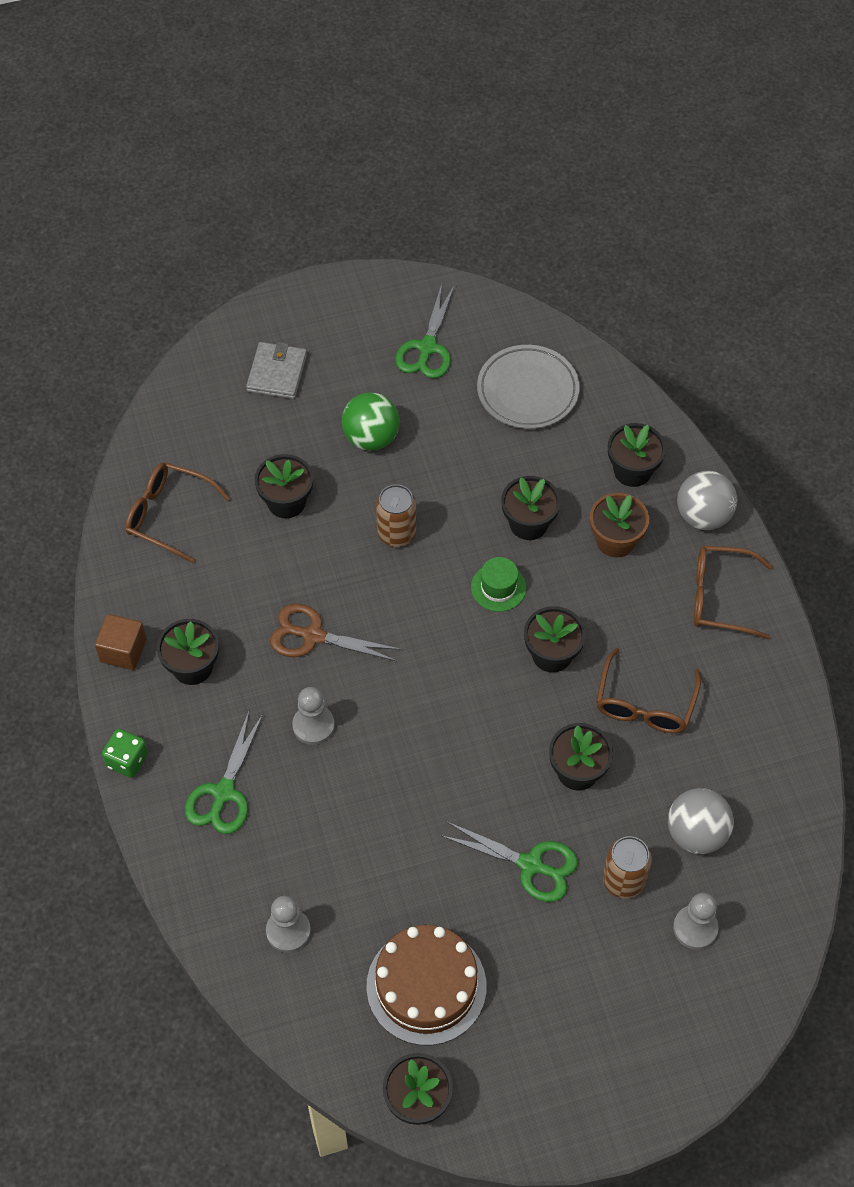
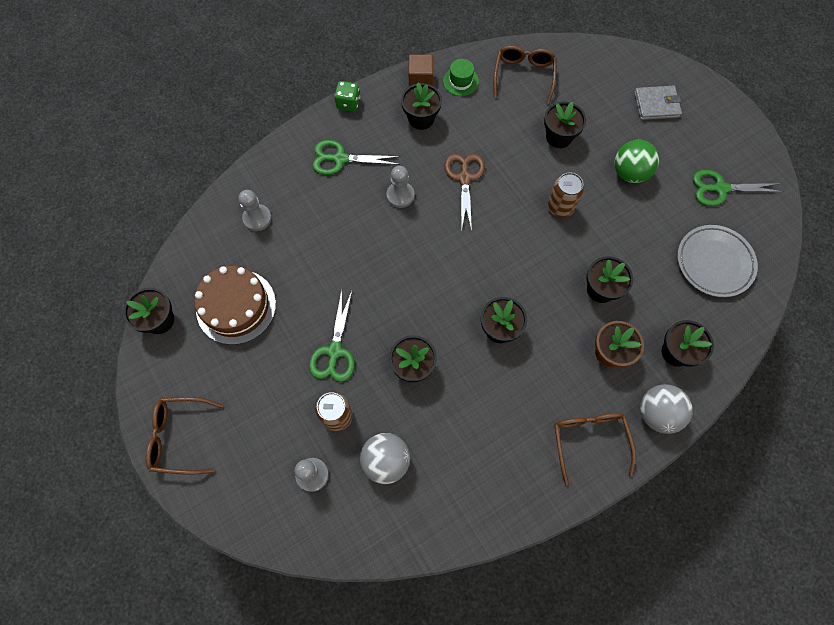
camera: 75 degrees right, 10 degrees up
(498, 587) = (541, 281): green hat -> green hat (460, 81)
(644, 704) = (480, 402): brown glasses -> brown glasses (179, 437)

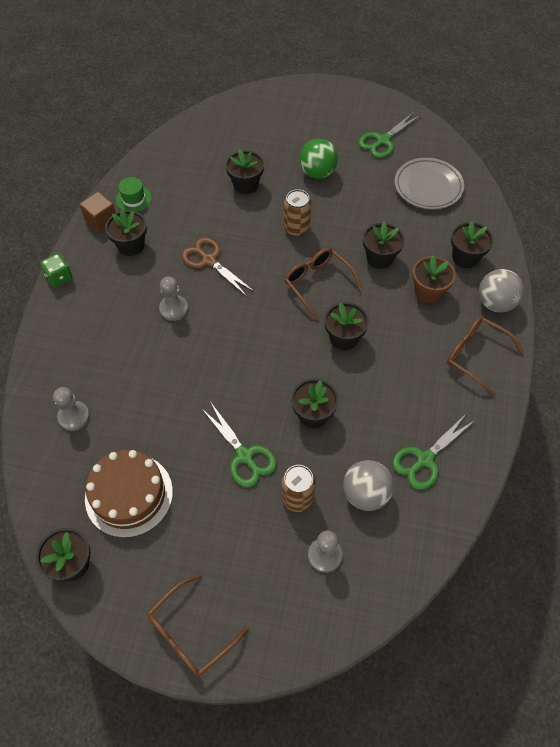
camera: 45 degrees left, 10 degrees down
(340, 159) = (97, 320): green scissors -> green scissors (425, 459)
(523, 76) = (177, 163): brown glasses -> brown glasses (317, 283)
(656, 105) = (288, 119): grey wallet -> none

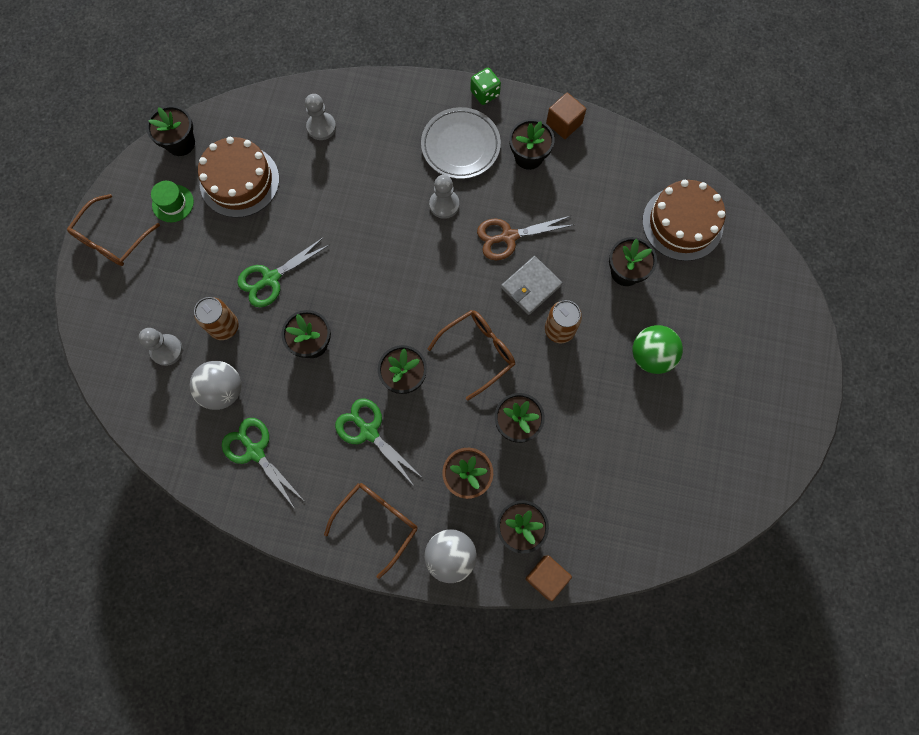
camera: 90 degrees right, 15 degrees up
(133, 199) = (596, 153): green hat -> green hat (173, 203)
(190, 633) = (112, 239): brown glasses -> brown glasses turned 105 degrees counterclockwise
(204, 149) = (682, 223): none -> brown cake
(209, 261) = (509, 236): brown scissors -> brown scissors turned 150 degrees counterclockwise
(257, 246) = (531, 286): none -> grey wallet
(383, 140) = (716, 442): green scissors -> green scissors (369, 432)
(428, 187) = (635, 494): grey plate -> grey plate (460, 146)
(500, 241) = (546, 577): none -> brown cube

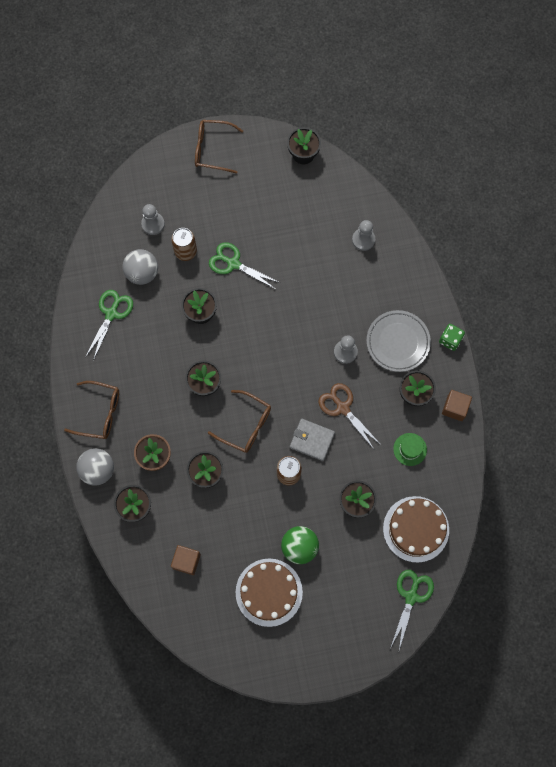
camera: 65 degrees right, 0 degrees up
(173, 203) = (256, 173): green hat -> green hat (410, 449)
(239, 181) = (294, 207): brown cake -> brown cake (269, 592)
(369, 432) = (157, 379): green scissors -> green scissors (411, 597)
(546, 577) = (111, 538): brown cube -> brown cube (186, 561)

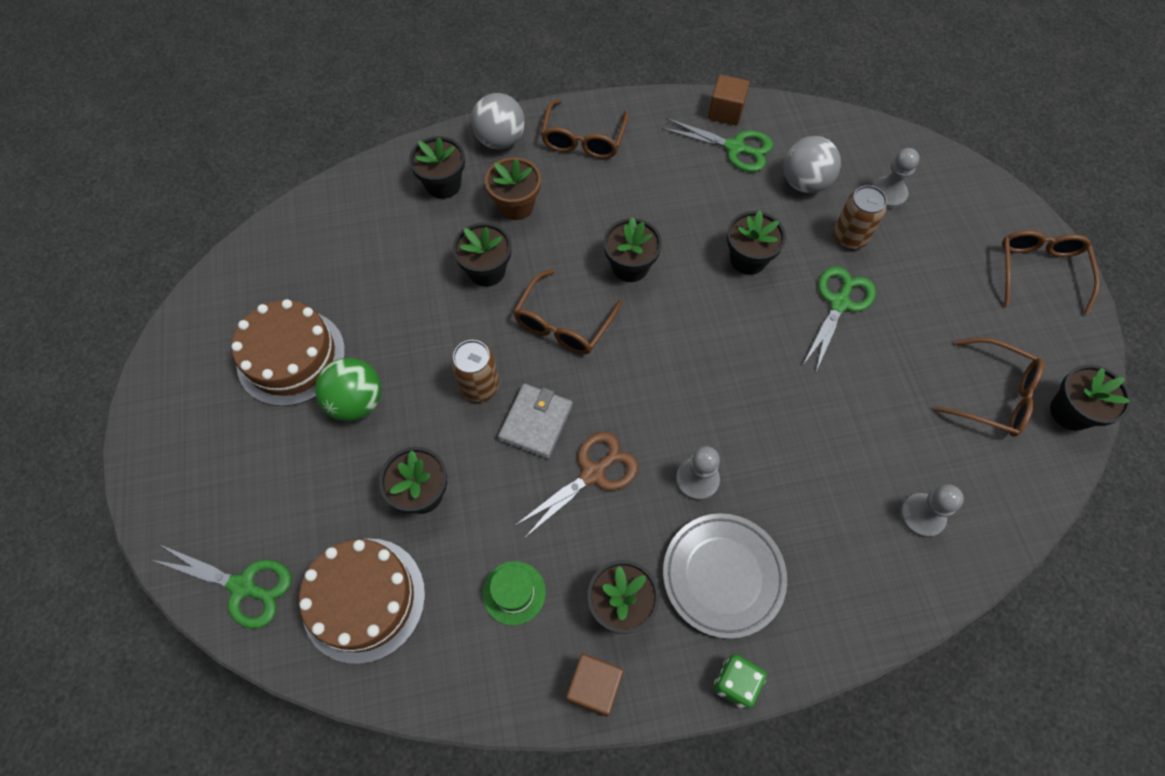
camera: 90 degrees right, 10 degrees down
(186, 561) = (356, 247): brown cube -> brown cube (725, 112)
(293, 190) = (994, 395): none -> brown glasses

